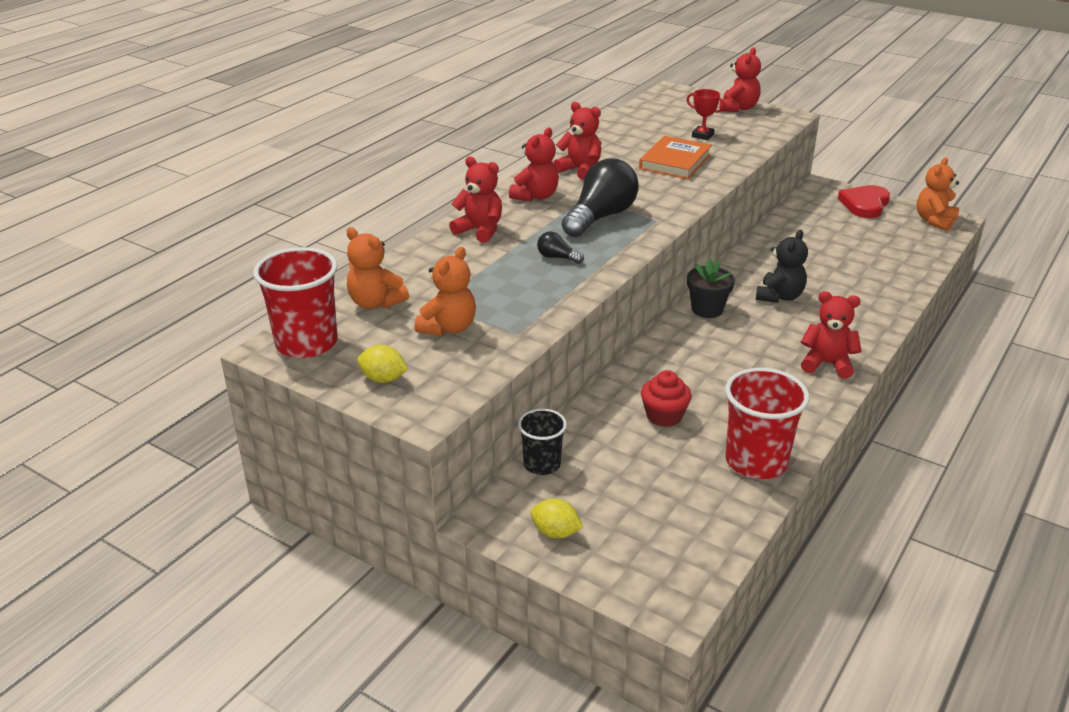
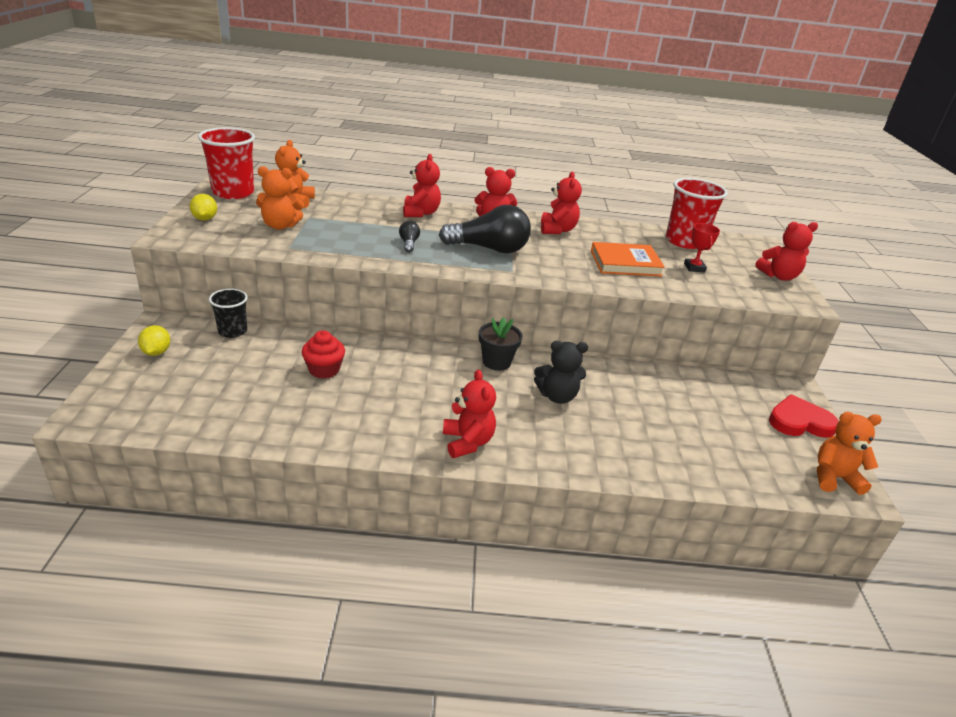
camera: 55 degrees right, 0 degrees up
(756, 461) = (288, 426): red cup -> red cup (684, 241)

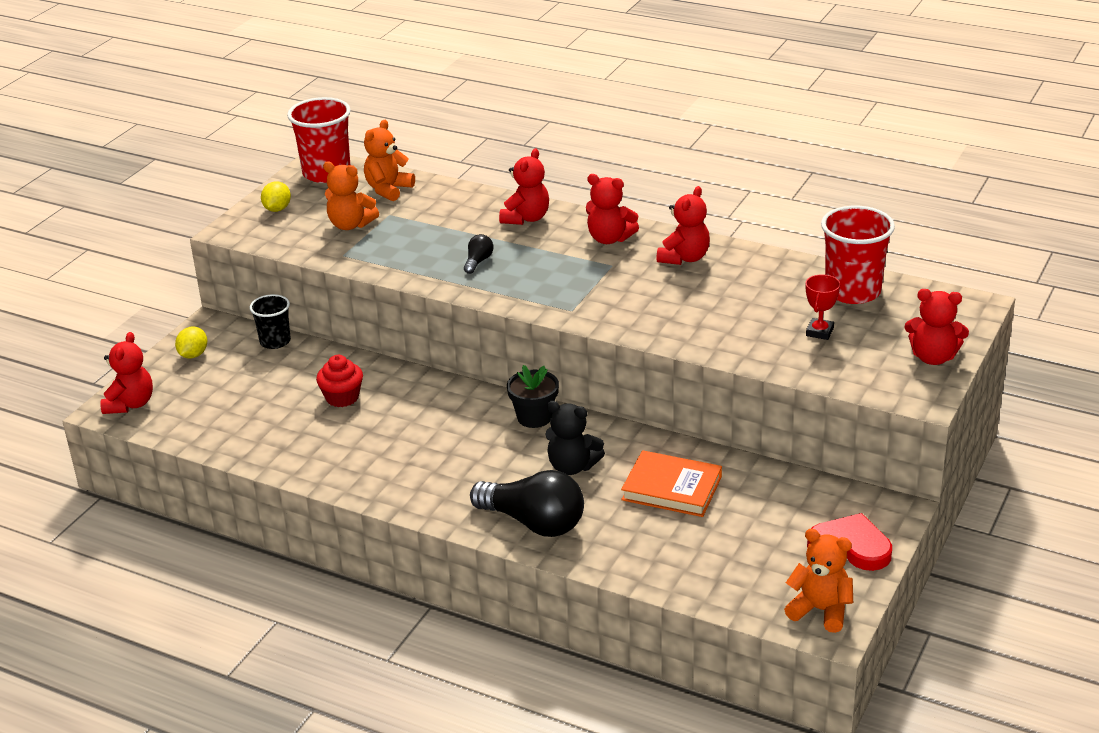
camera: 30 degrees right, 0 degrees up
(467, 442) = (436, 495): red teddy bear -> red teddy bear (130, 404)
(489, 249) = (569, 278): black light bulb -> black light bulb (533, 523)
(625, 263) = (728, 315): orange book -> orange book (671, 488)

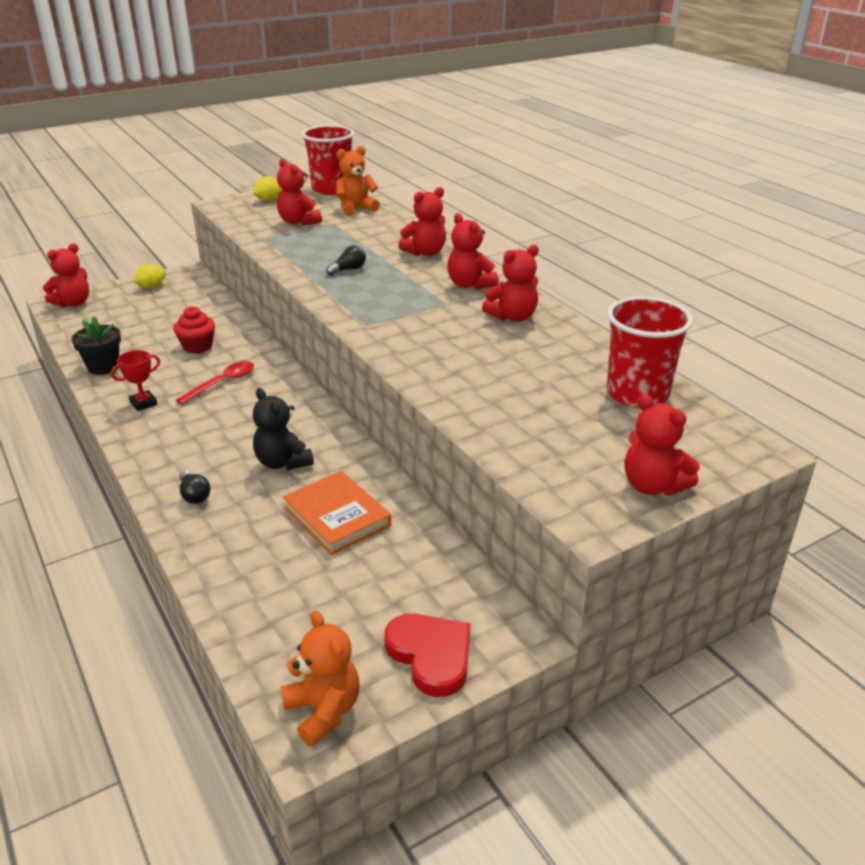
camera: 30 degrees right, 0 degrees up
(275, 341) = (209, 296): black cup -> none
(350, 225) = (298, 222): orange teddy bear -> red teddy bear
(420, 422) = (222, 383): none -> red spoon
(533, 523) = (194, 495): black light bulb -> black light bulb, size x0.44
(534, 417) = (305, 412): black flower pot -> black flower pot (103, 367)
(819, 332) = (560, 417): red trophy -> red trophy (143, 403)

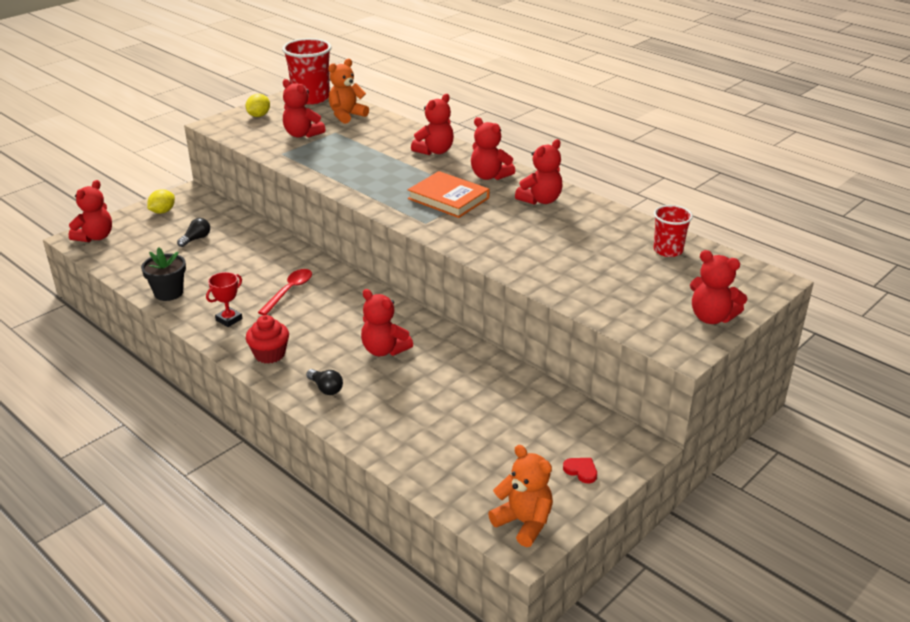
camera: 15 degrees left, 0 degrees up
(197, 346) = (245, 262): red cupcake -> red cupcake (269, 354)
(283, 462) = (384, 350): black teddy bear -> red teddy bear
(337, 516) = (454, 385): orange book -> orange book (448, 198)
(348, 269) = (377, 175): black light bulb -> black light bulb (196, 239)
(431, 655) = (581, 471): red heart -> red heart, size x0.47
(637, 394) = (668, 250): red cup -> red cup, size x0.60

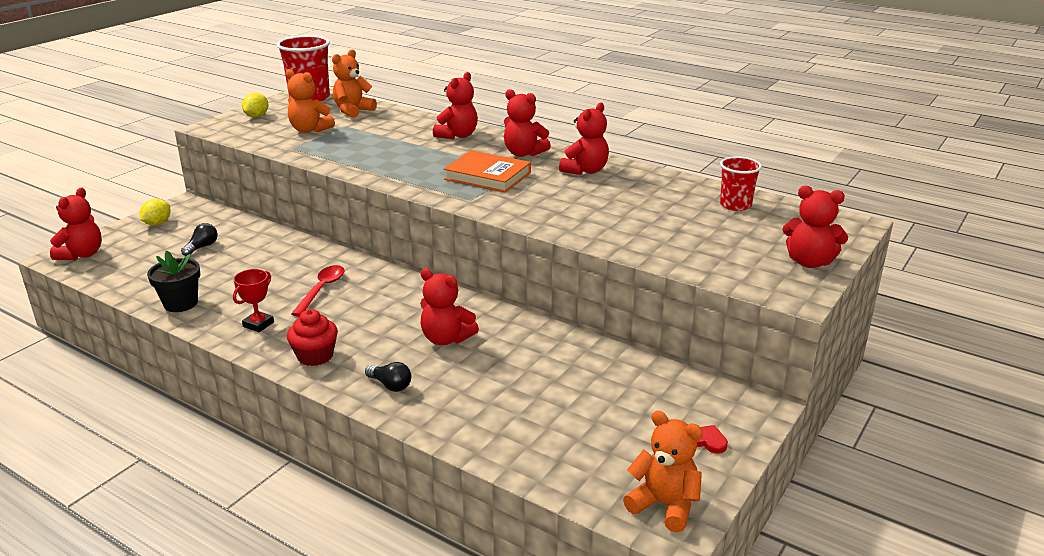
camera: 10 degrees left, 5 degrees down
(302, 134) = (309, 130): red teddy bear -> orange teddy bear

